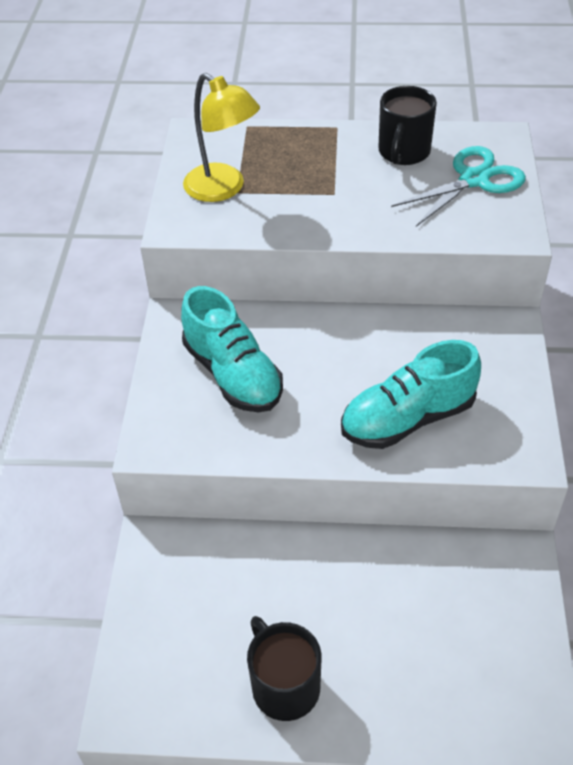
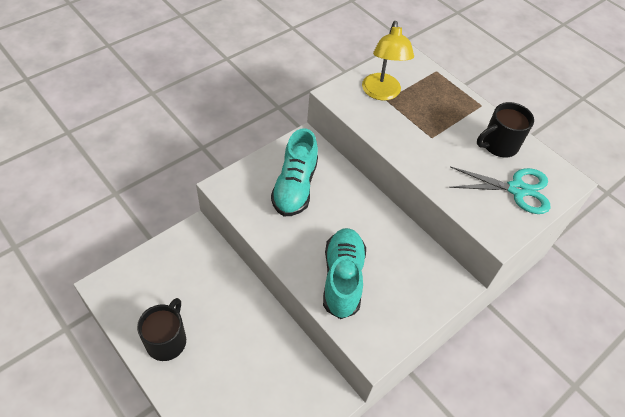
camera: 40 degrees right, 5 degrees up
(407, 418) = (342, 278): turquoise shoe -> turquoise shoe turned 75 degrees clockwise

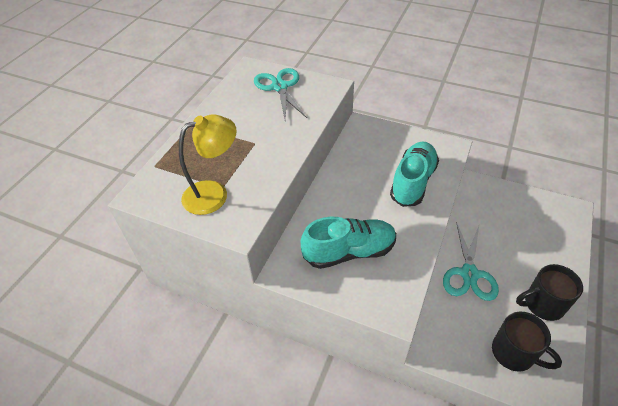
camera: 110 degrees left, 5 degrees down
(235, 303) = (469, 274): none -> turquoise scissors
(342, 278) = (413, 182): turquoise shoe -> turquoise shoe turned 135 degrees clockwise
(498, 145) = (237, 105): black mug -> black mug (514, 353)

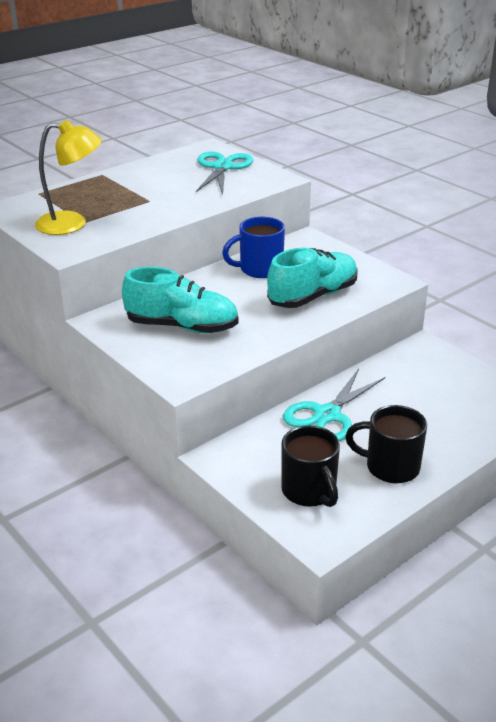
camera: 25 degrees right, 15 degrees down
(355, 168) = (259, 269): none -> blue mug

